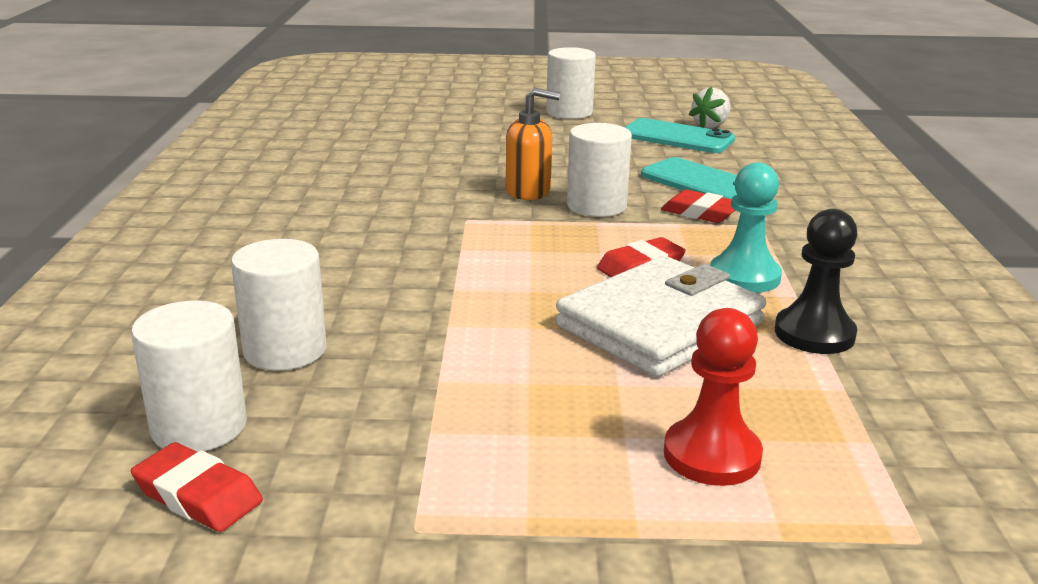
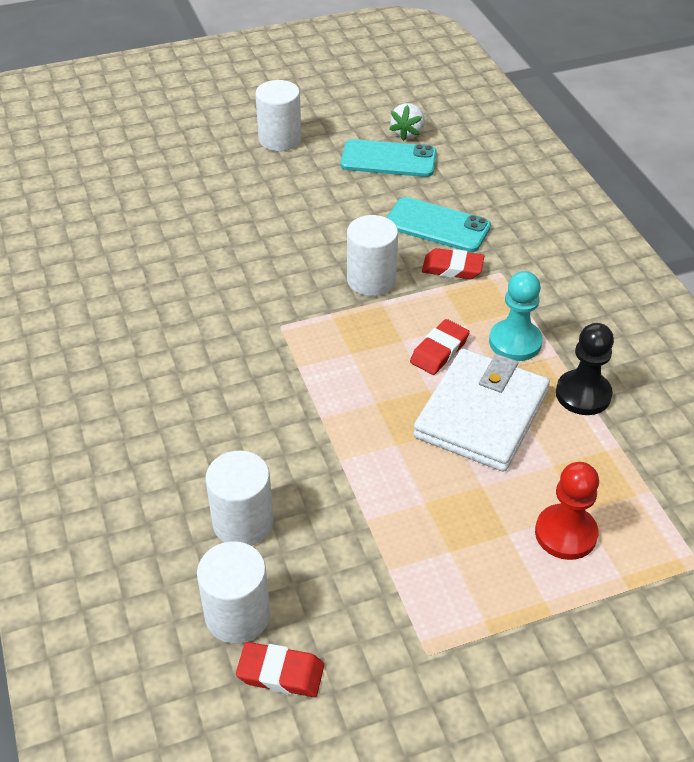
camera: 20 degrees left, 20 degrees up
(528, 191) = (308, 273): orange soap dispenser -> none

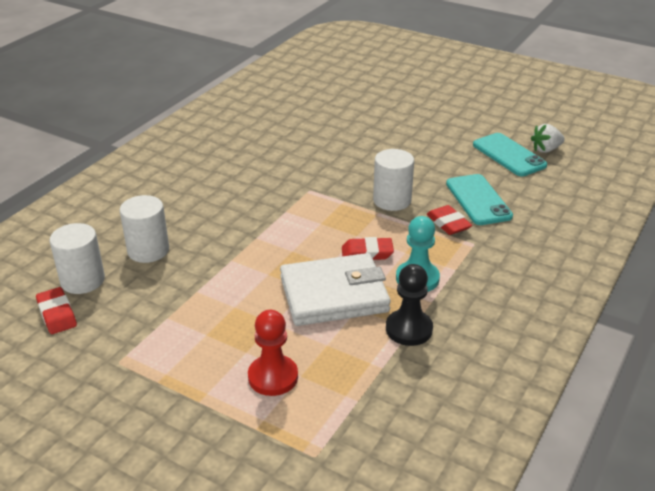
camera: 50 degrees right, 10 degrees down
(280, 139) = (462, 114): white cylinder -> none

